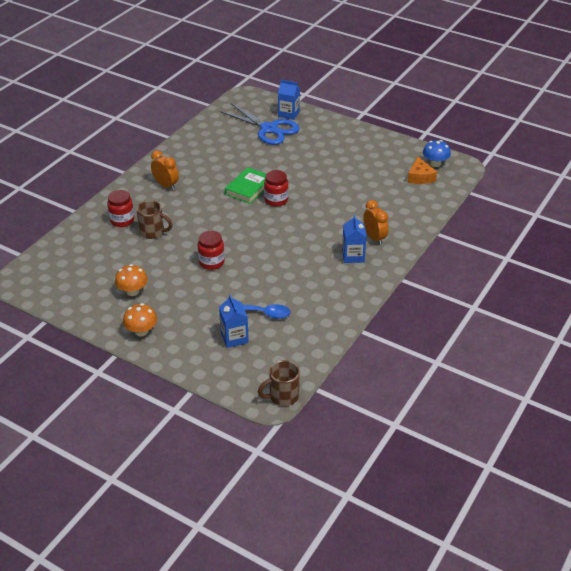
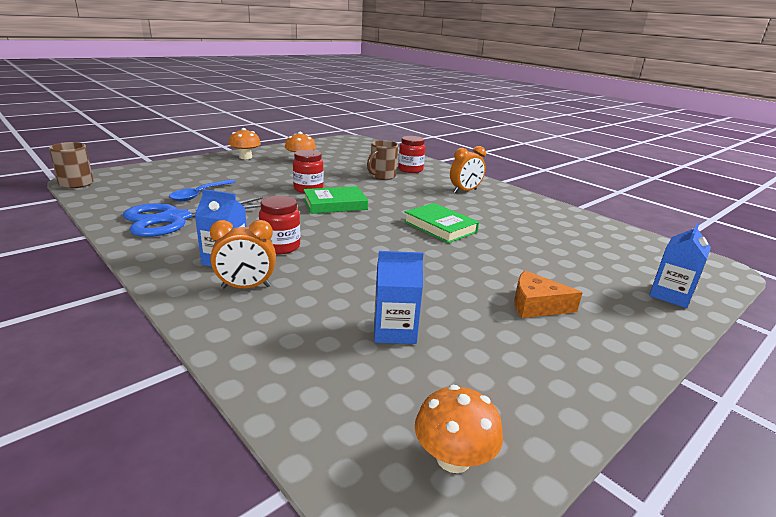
camera: 105 degrees right, 15 degrees down
(234, 337) = (184, 180): blue carton -> blue carton (394, 331)
(237, 240) = (335, 204): none -> green book
(269, 129) = (607, 268): blue scissors -> blue scissors (174, 219)
(276, 200) = (402, 237): red jar -> red jar (280, 247)
(420, 177) = (400, 404): orange cheese -> orange cheese (536, 305)
(435, 163) = (453, 458): blue mushroom -> orange mushroom

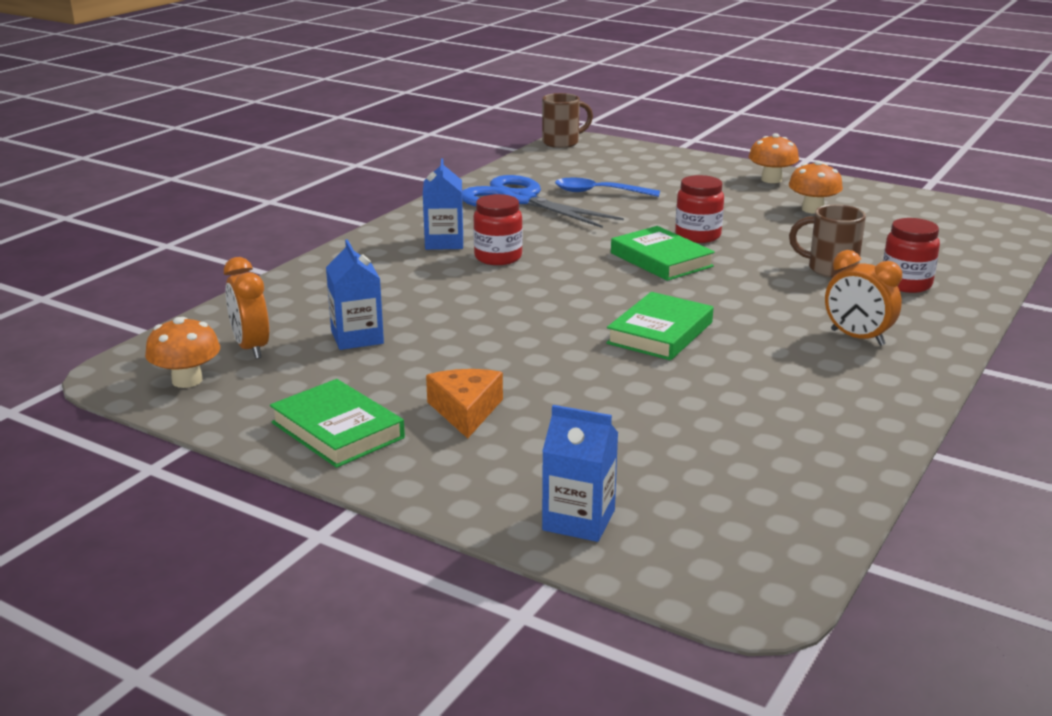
camera: 75 degrees right, 0 degrees up
(246, 287) = (396, 262): orange clock -> orange clock (251, 348)
(567, 366) = (337, 430): none -> green book

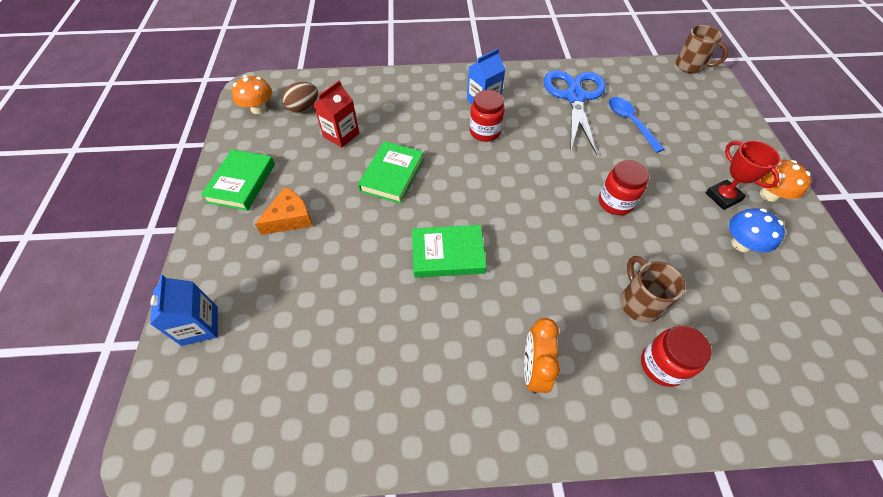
camera: 55 degrees right, 30 degrees up
(251, 348) = (303, 108): orange clock -> brown egg
(357, 337) = (341, 135): blue carton -> red carton
(661, 260) = (556, 203): green book -> green book (392, 175)
(751, 195) = (723, 197): none -> red trophy
(812, 209) = (741, 244): orange mushroom -> blue mushroom

